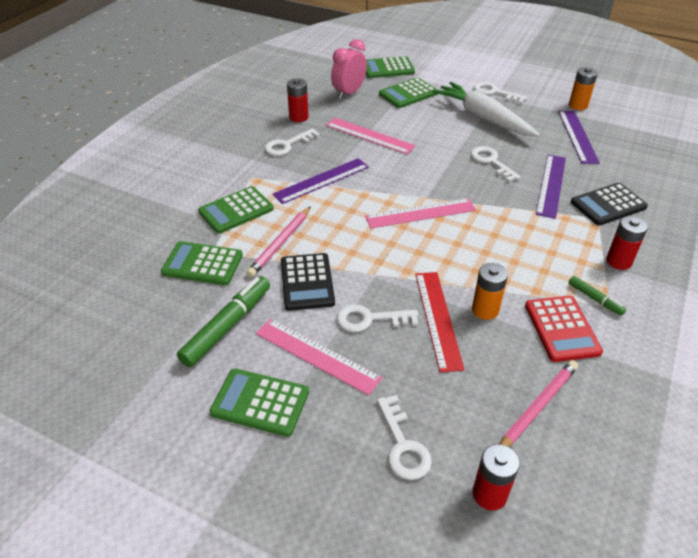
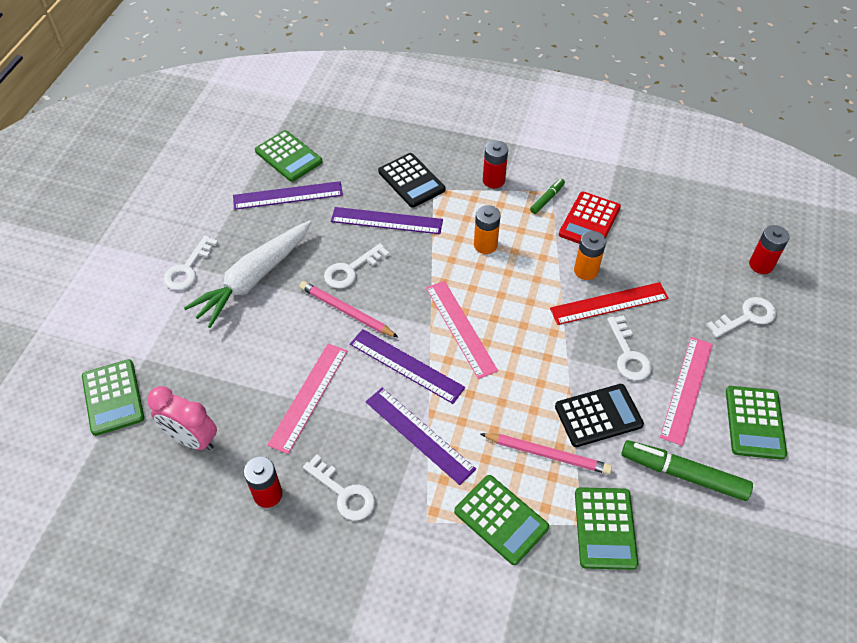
camera: 100 degrees left, 10 degrees up
(387, 181) = (406, 365): none -> purple ruler
(408, 94) = (193, 363): green calculator -> green calculator (288, 156)
(538, 407) = (675, 238): pink pencil -> pink pencil (346, 311)
(561, 329) = (589, 221): red calculator -> red calculator turned 135 degrees clockwise
(578, 105) = (218, 191): orange battery -> orange battery (485, 245)

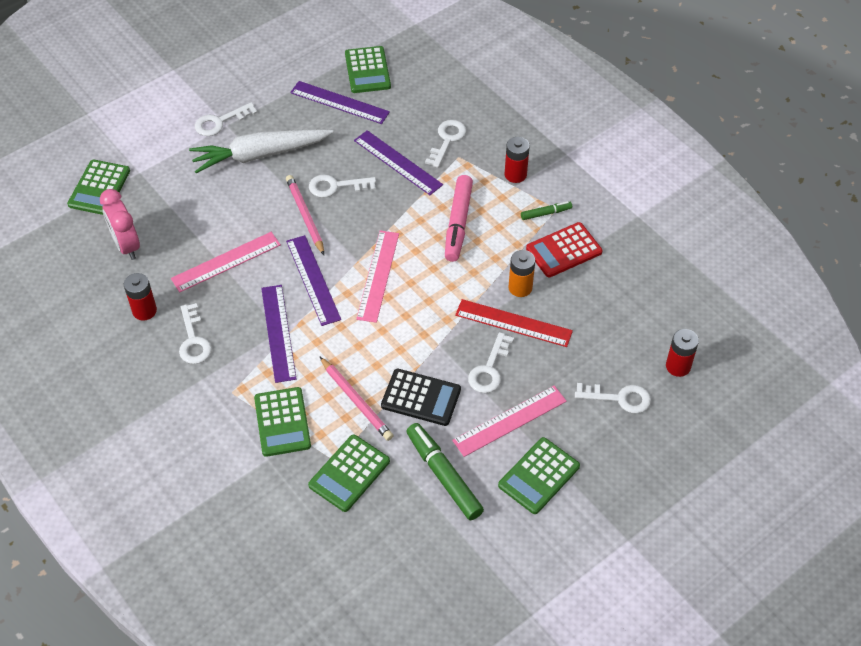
camera: 35 degrees right, 0 degrees up
(411, 181) = (447, 140): black calculator -> white key
(485, 245) = (458, 223): orange battery -> pink marker

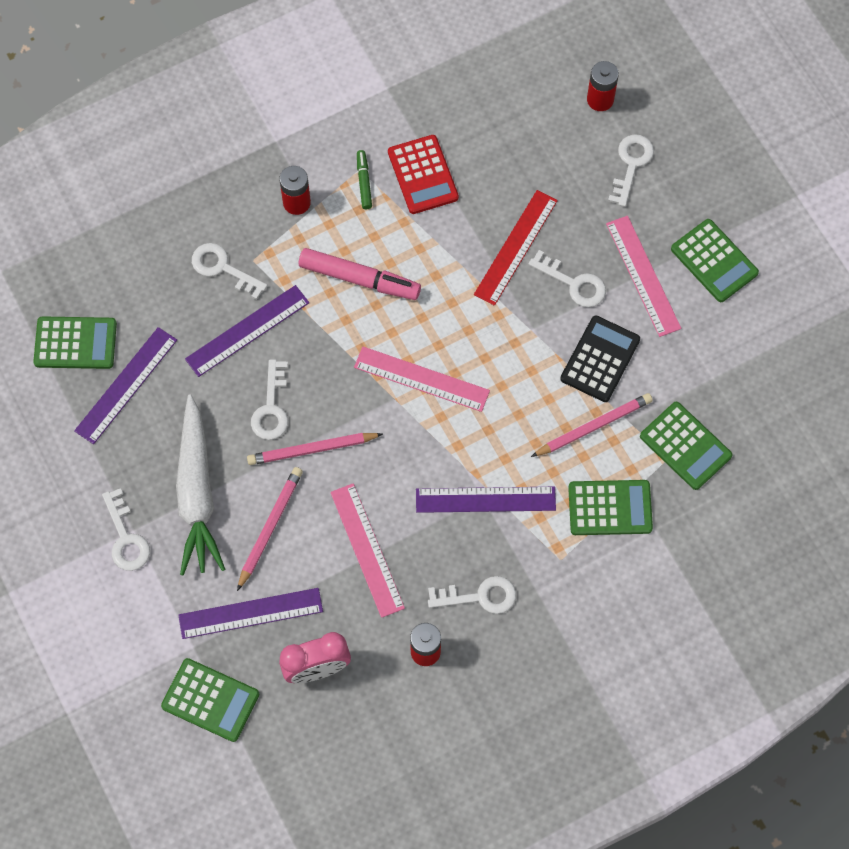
camera: 80 degrees left, 15 degrees up
(238, 201) = (270, 527): none -> pink pencil
(313, 280) = (414, 452): purple ruler -> purple ruler (250, 613)
(444, 475) = (701, 352): green marker -> none
(520, 288) = (467, 231): orange battery -> none

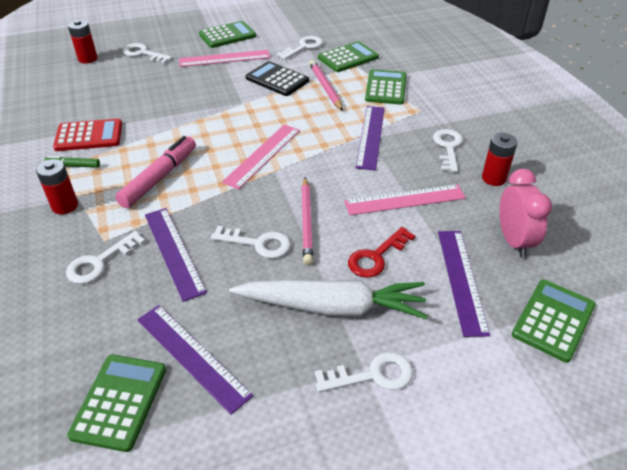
camera: 80 degrees left, 25 degrees down
(270, 527) = (376, 257): pink pencil -> red key
(515, 247) = (176, 102): red ruler -> none
(574, 283) = (216, 83): white key -> white key (304, 47)

